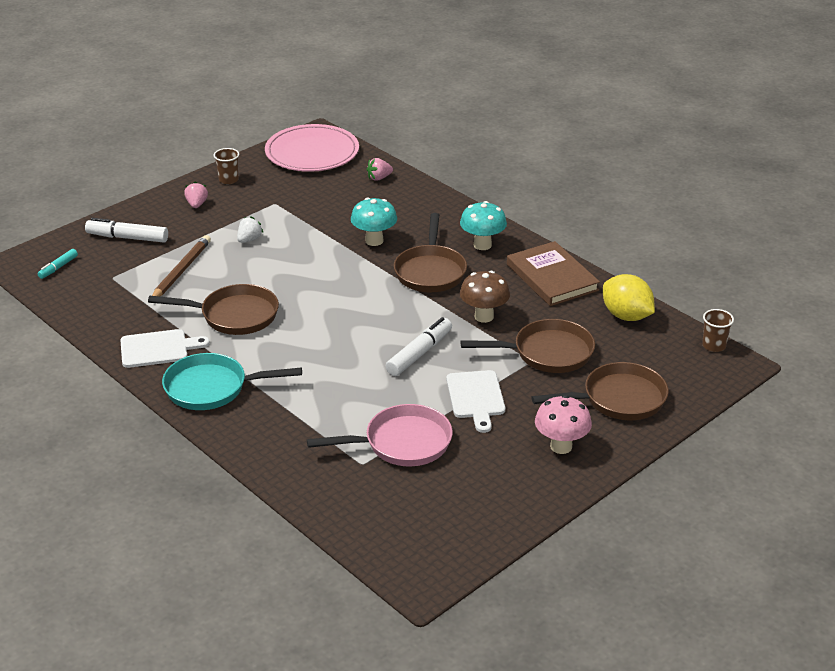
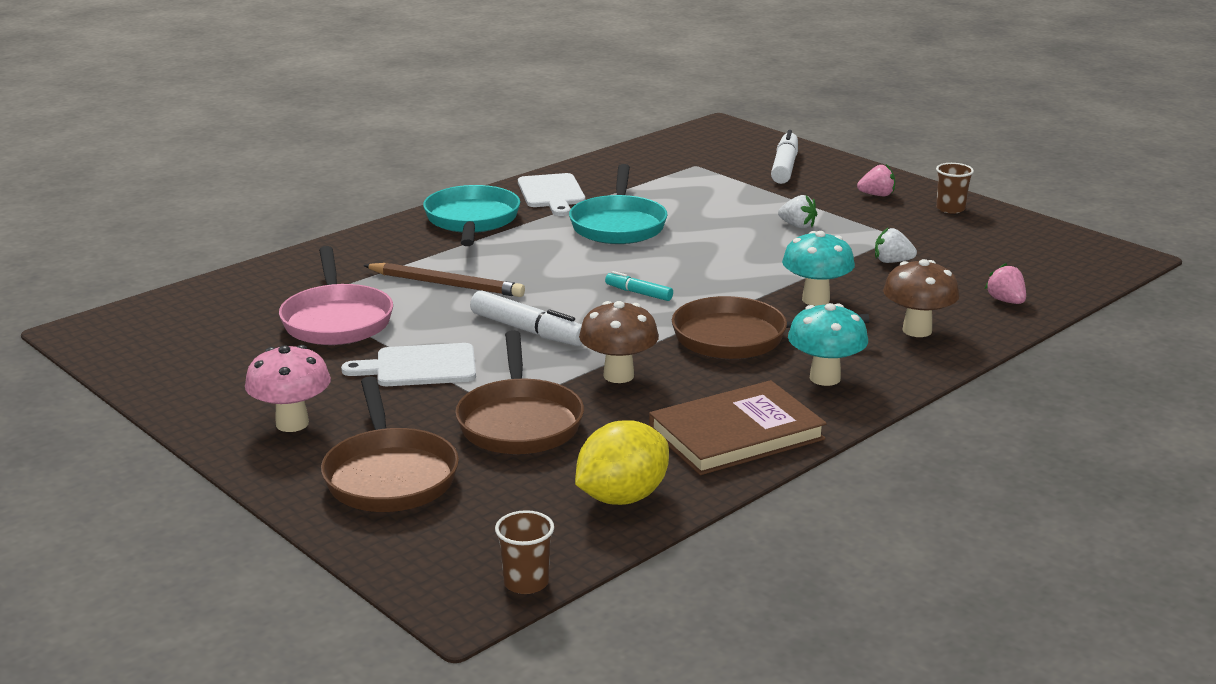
camera: 90 degrees right, 10 degrees down
(58, 267) = (713, 142): turquoise marker -> turquoise marker (639, 293)
(181, 271) = (715, 195): brown pencil -> brown pencil (446, 284)
(234, 315) = (618, 225): brown pan -> turquoise pan
(312, 152) = (1060, 255): pink plate -> none
(316, 209) = (892, 262): none -> white strawberry
(419, 210) = (917, 330): none -> brown mushroom

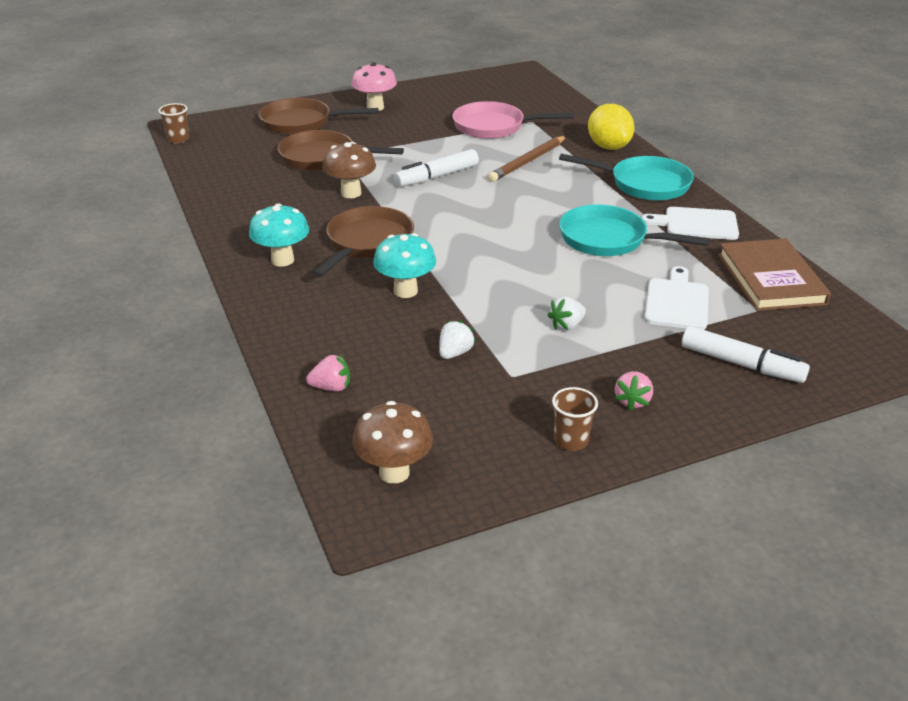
camera: 110 degrees right, 10 degrees up
(420, 366) = (413, 141): white cutting board -> white cutting board (677, 302)
(622, 497) = (219, 170): yellow lemon -> yellow lemon (608, 147)
(639, 293) = (468, 222): turquoise marker -> none
(736, 434) = (246, 213): brown book -> brown book (771, 279)
(917, 330) = (317, 321): brown mushroom -> brown mushroom (394, 472)

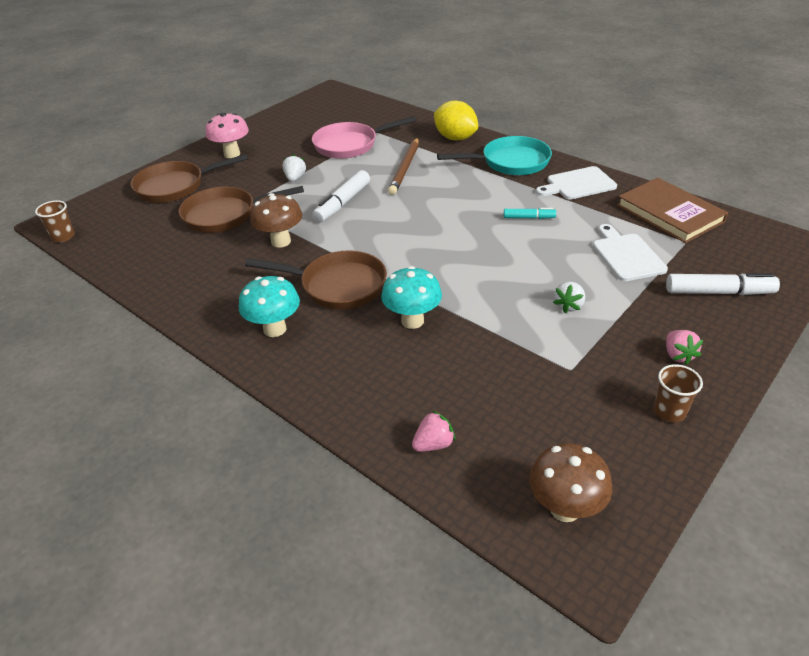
camera: 25 degrees left, 5 degrees up
(367, 243) = (338, 286): brown pan -> brown pan turned 105 degrees clockwise
(455, 353) = (506, 365): white strawberry -> white strawberry (295, 178)
(609, 239) = (529, 218): turquoise pan -> turquoise marker

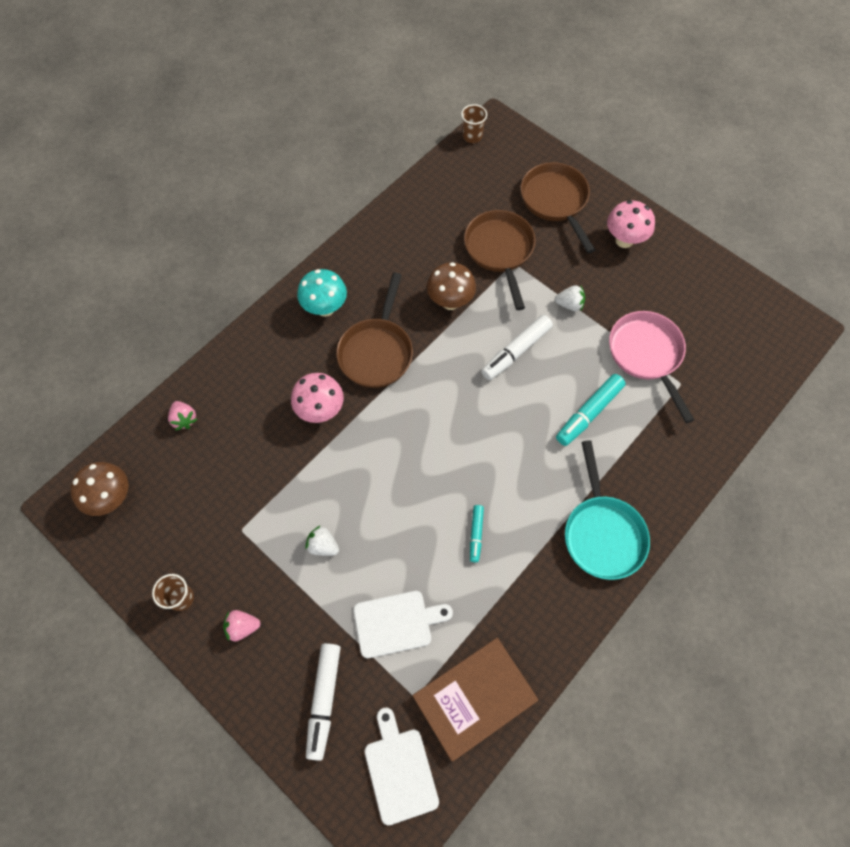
camera: 90 degrees right, 25 degrees up
(343, 203) = (516, 351): white marker -> white marker turned 75 degrees counterclockwise
(405, 168) = (589, 413): brown pencil -> turquoise marker
(412, 321) = (321, 410): turquoise mushroom -> pink mushroom
(455, 138) = (667, 474): yellow lemon -> none
(578, 184) = (546, 604): white cutting board -> white cutting board (400, 770)

